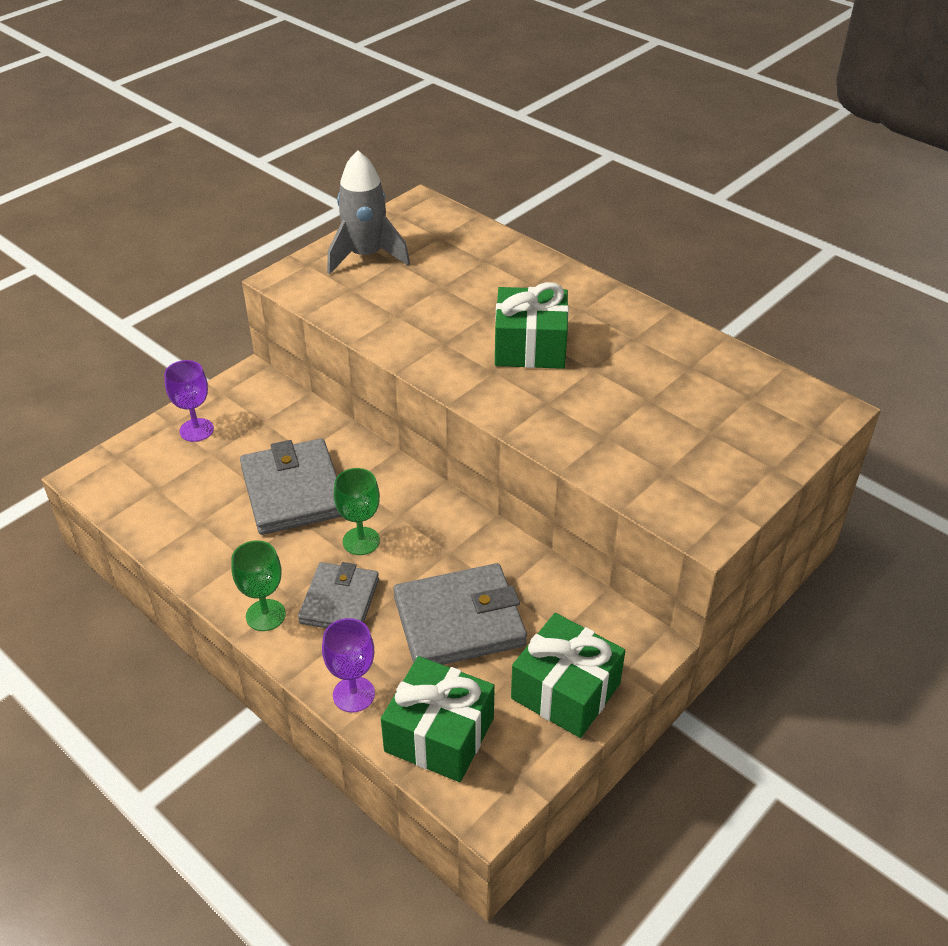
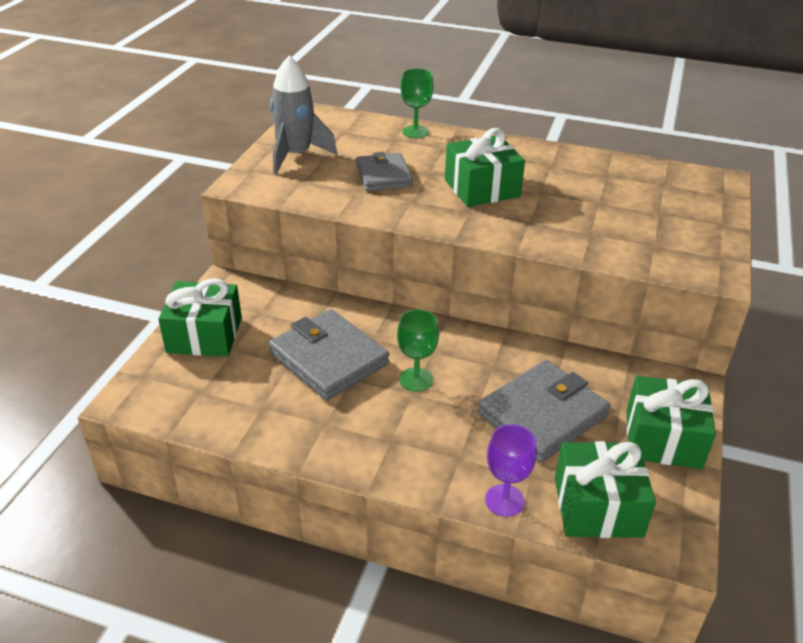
camera: 25 degrees left, 5 degrees down
(196, 430) = (204, 335): purple goblet -> green gift
(265, 615) = (380, 463): green goblet -> green goblet (415, 132)
(339, 601) = (434, 431): grey wallet -> grey wallet (383, 175)

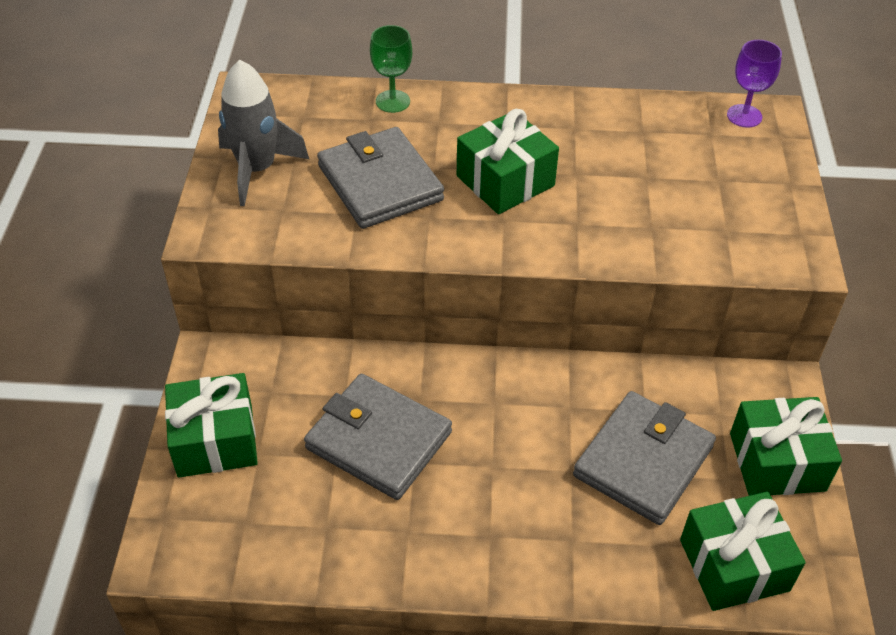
camera: 15 degrees left, 10 degrees up
(383, 175) = (380, 183): grey wallet -> grey wallet, size x1.52
(416, 379) = (489, 446): green goblet -> none
(504, 500) = (636, 582): purple goblet -> purple goblet (744, 116)

